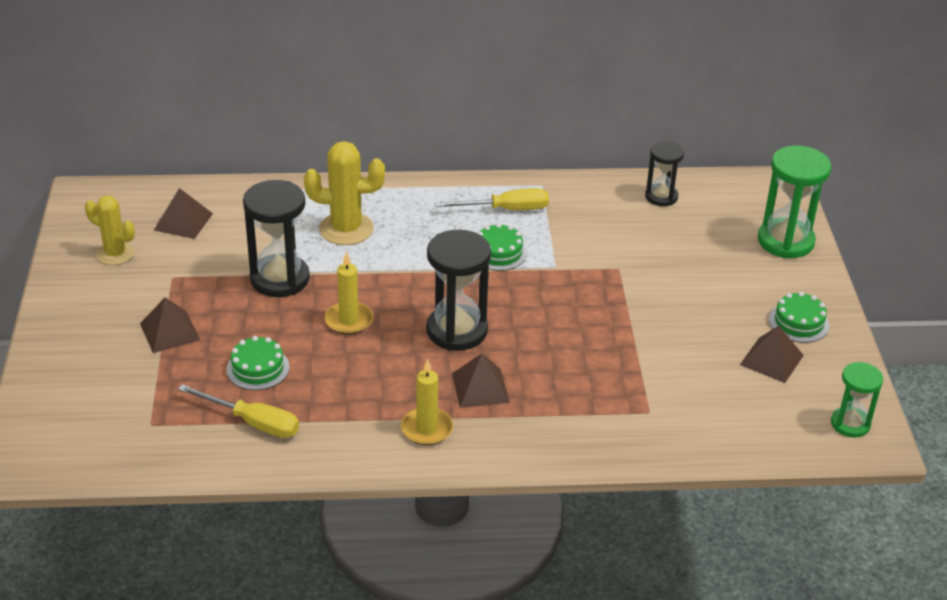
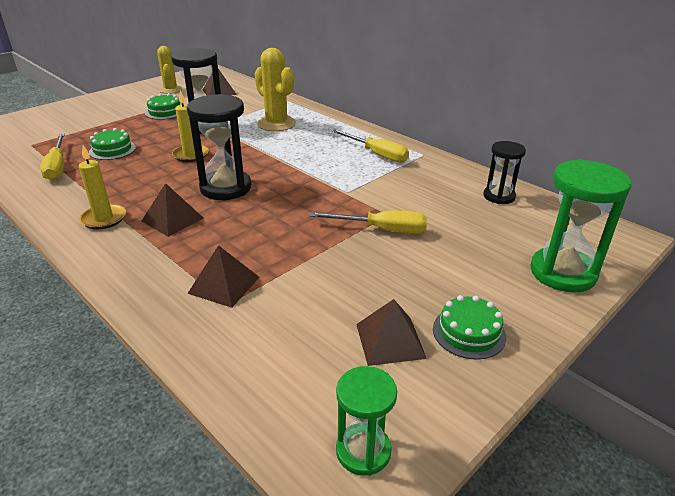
camera: 50 degrees right, 5 degrees down
(169, 331) = (120, 120): brown pyramid -> brown pyramid (224, 285)
(498, 252) = (329, 169): green cake -> green cake (165, 112)
(638, 285) = (382, 230): none -> yellow screwdriver

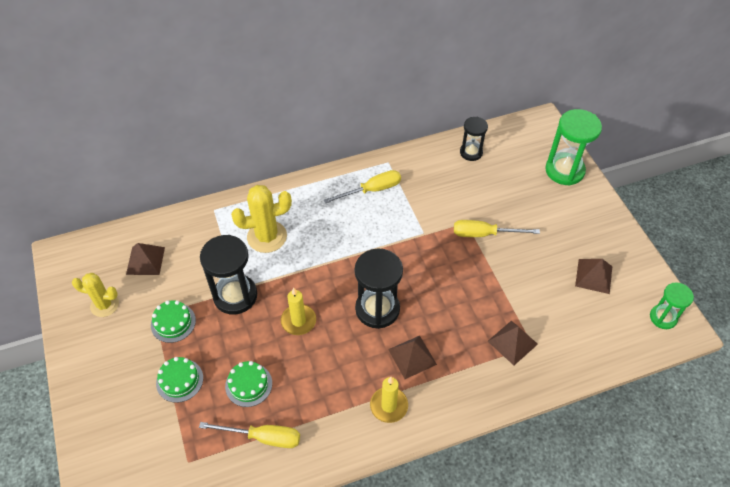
camera: 65 degrees left, 20 degrees up
(382, 230) = (484, 234): yellow screwdriver -> yellow screwdriver turned 120 degrees counterclockwise
(469, 332) = (599, 239): green cake -> green cake (179, 380)

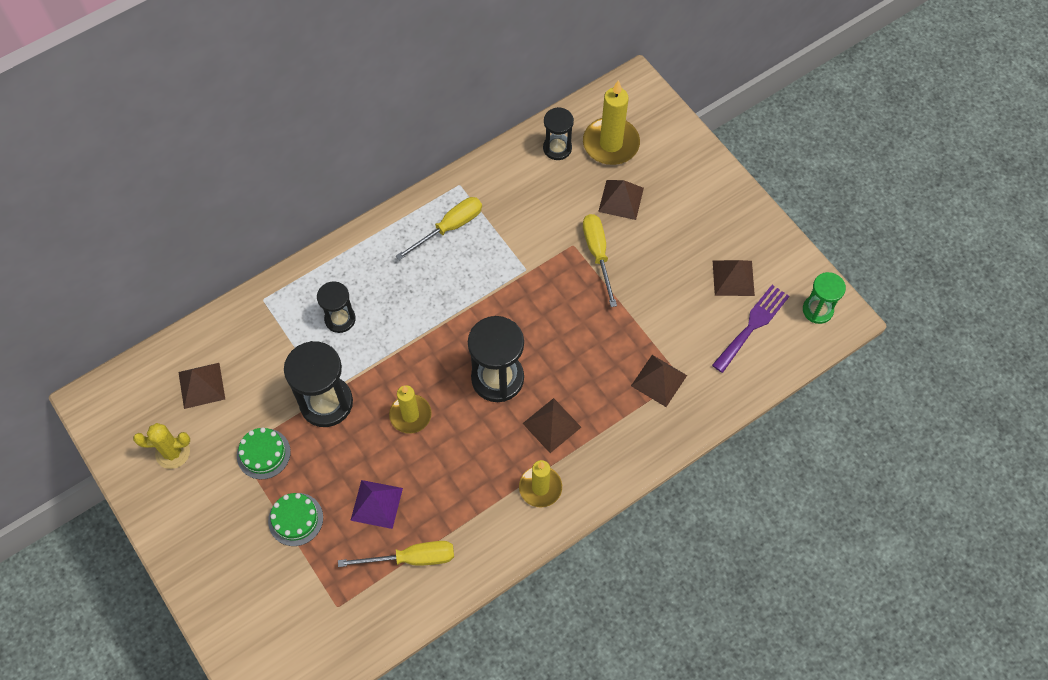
camera: 15 degrees left, 10 degrees up
(248, 384) = (376, 504): green cake -> purple pyramid
(267, 237) = (340, 319): yellow cactus -> black hourglass
(484, 234) = (598, 254): yellow screwdriver -> yellow screwdriver turned 90 degrees clockwise
(512, 198) = (621, 199): none -> brown pyramid
(514, 157) = (611, 144): none -> yellow candle
(564, 170) = (674, 148): green hourglass -> none
(603, 317) = (752, 325): none -> purple fork

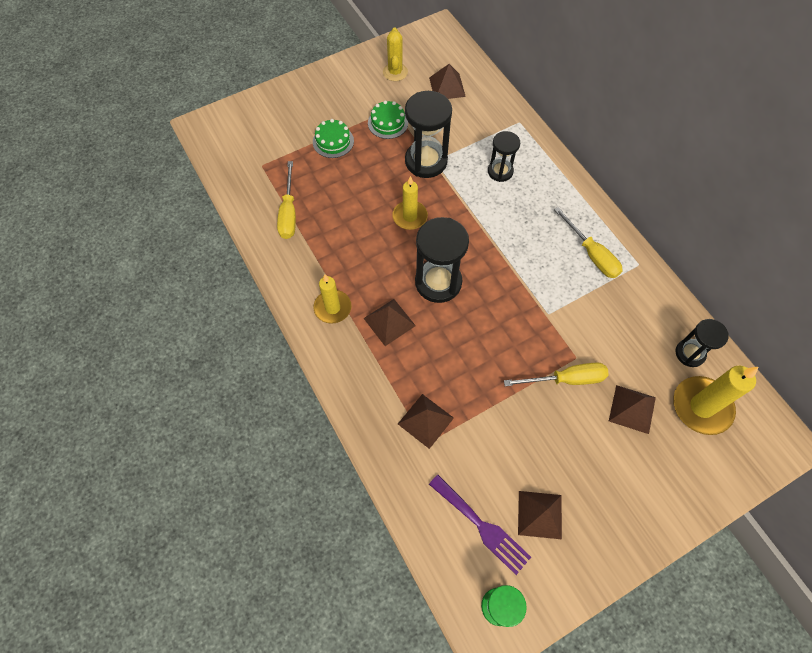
camera: 95 degrees right, 0 degrees up
(376, 504) = (337, 191): purple pyramid -> none

